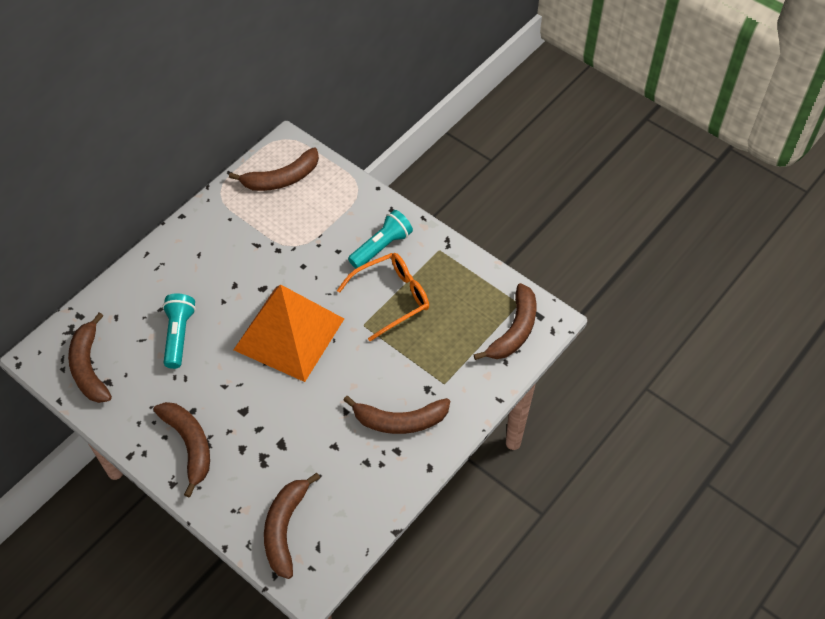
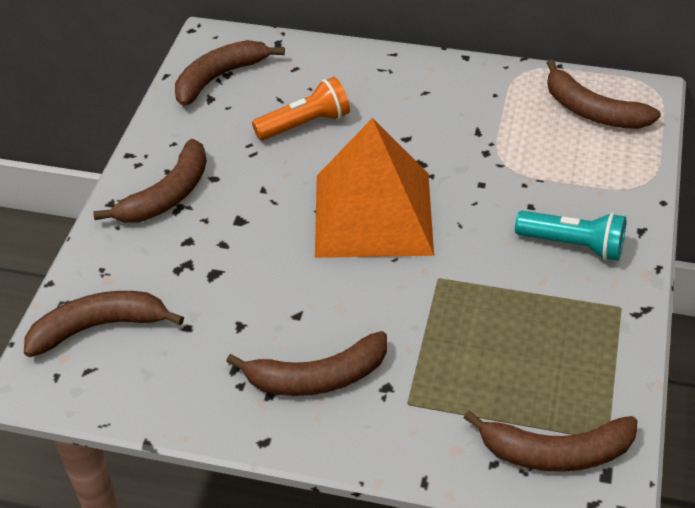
camera: 65 degrees right, 10 degrees down
(179, 335) = (305, 124): turquoise flashlight -> orange flashlight
(391, 298) = (501, 289): orange glasses -> none
(399, 421) = (317, 378): brown banana -> brown banana turned 75 degrees counterclockwise

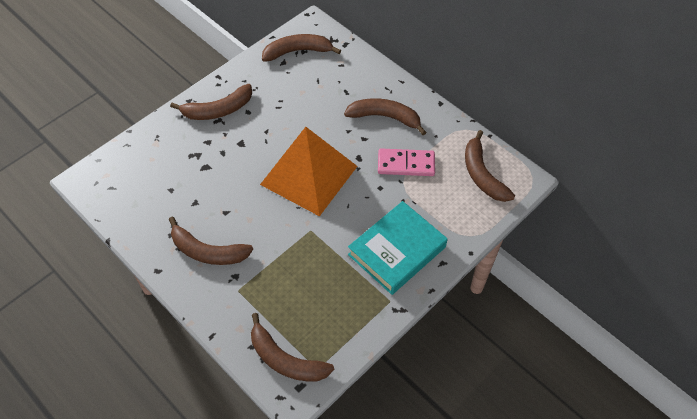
camera: 30 degrees right, 10 degrees up
(99, 327) = (133, 167): brown banana -> brown banana (385, 117)
(305, 124) = (318, 103): orange flashlight -> none
(489, 143) = (406, 164): none -> pink domino
(573, 245) = (397, 251): turquoise flashlight -> turquoise book

